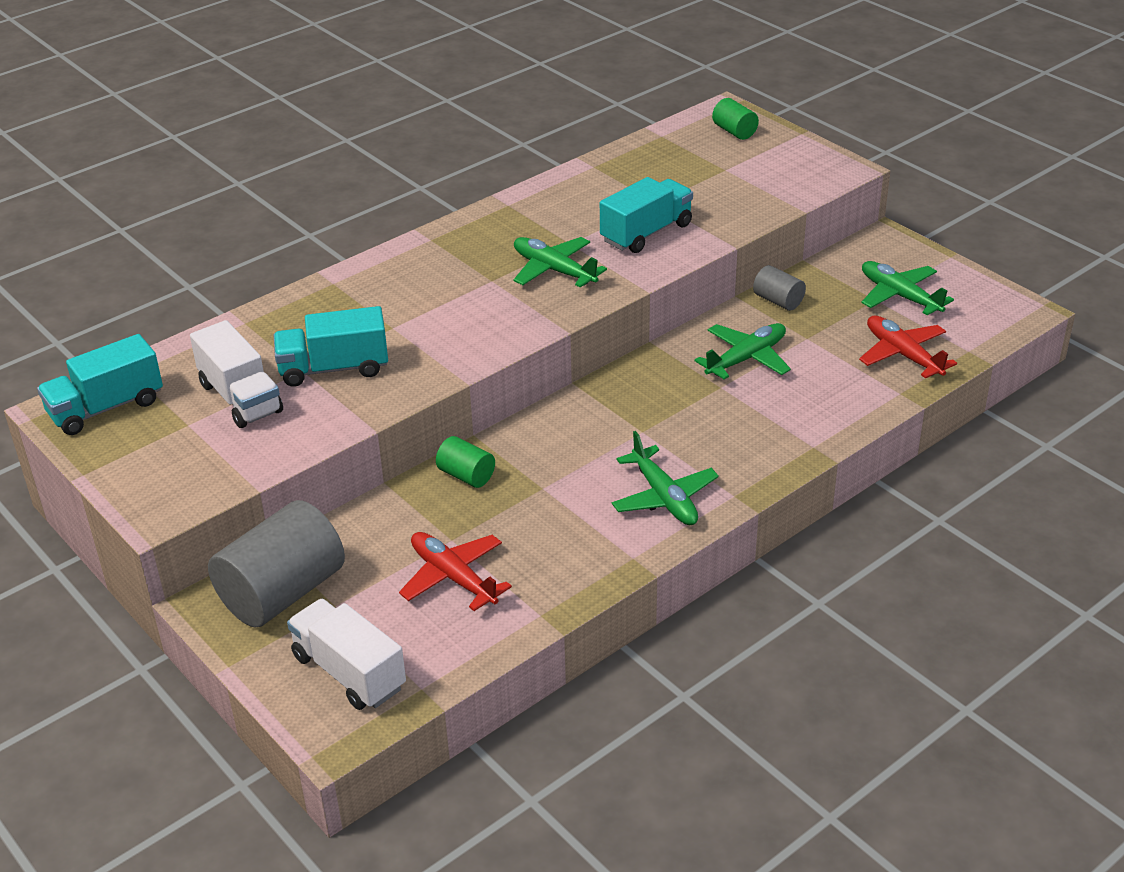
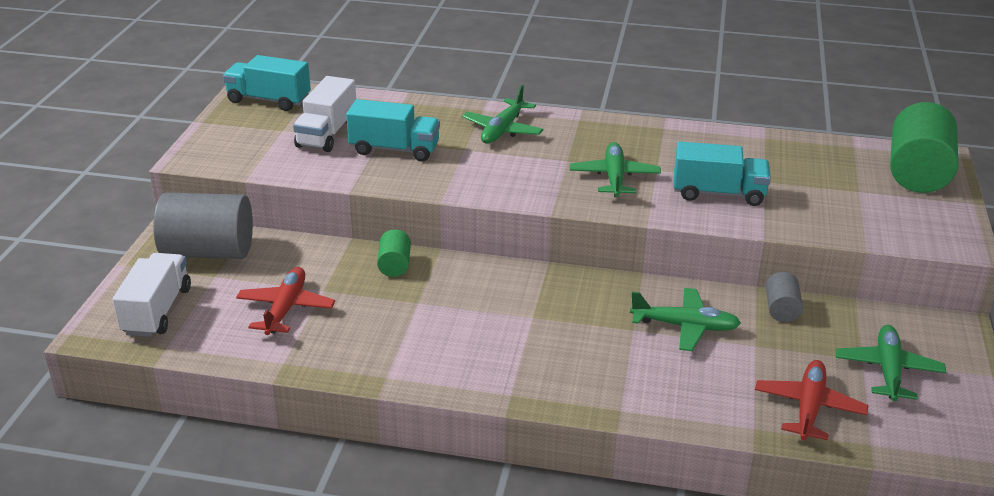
camera: 50 degrees right, 5 degrees down
(334, 368) = (394, 149): turquoise truck -> turquoise truck turned 150 degrees clockwise
(664, 497) = (469, 361): green plane -> green plane (503, 130)
(734, 131) = (917, 173): green cylinder -> green cylinder, size x2.07

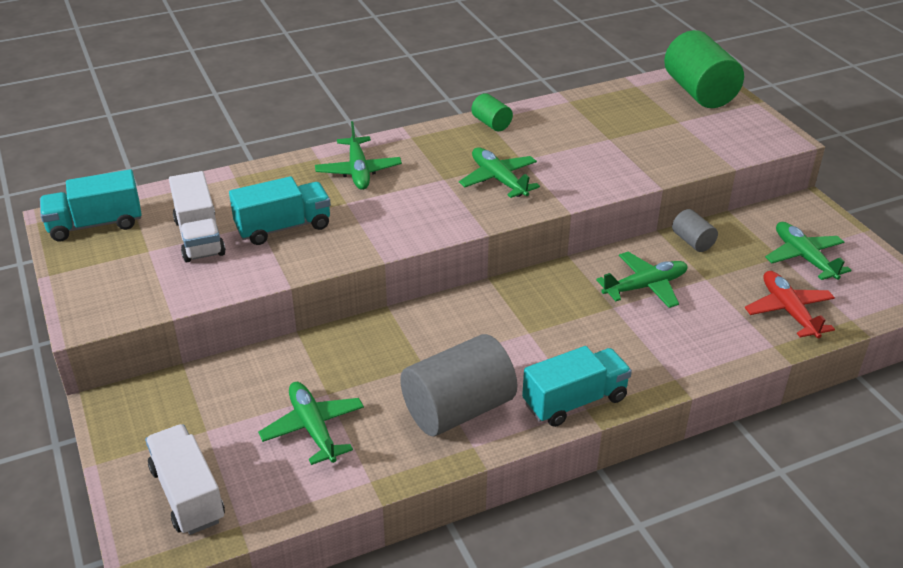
camera: 35 degrees left, 5 degrees up
(208, 252) = (170, 409): grey cylinder -> grey cylinder (458, 409)
(286, 308) = (313, 428): red plane -> green plane
(394, 265) = (365, 340): green cylinder -> green cylinder (491, 123)
(718, 193) = (589, 162): turquoise truck -> turquoise truck (574, 401)

